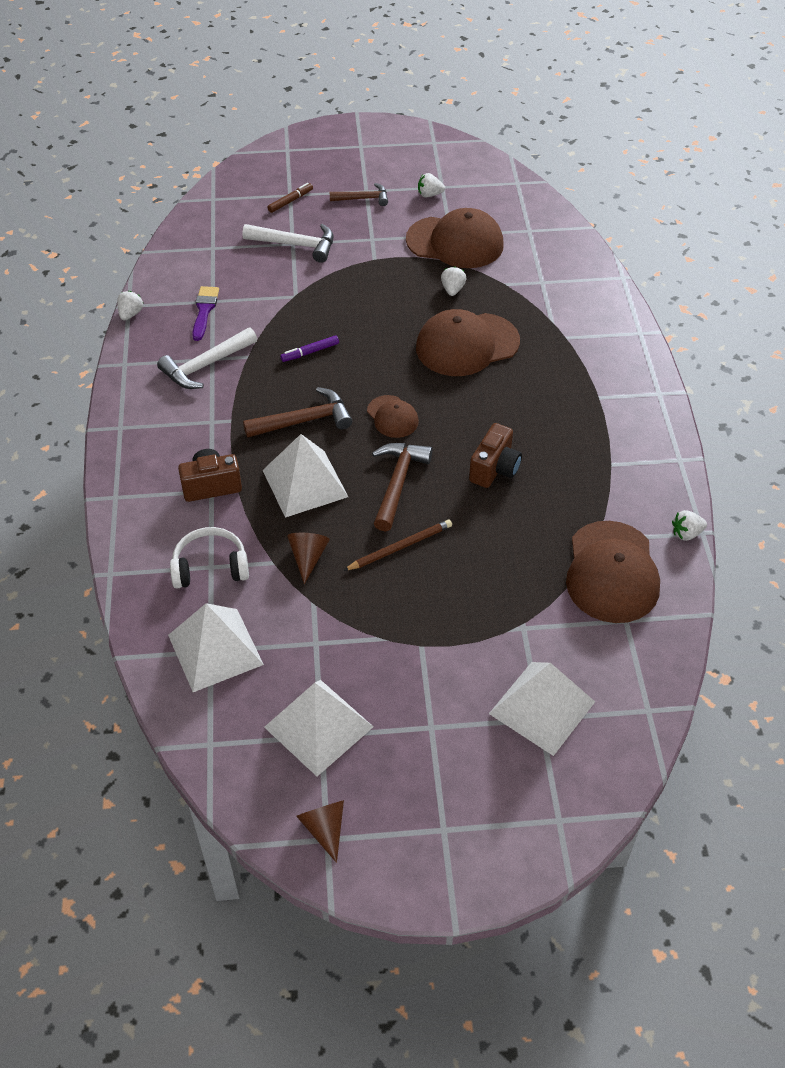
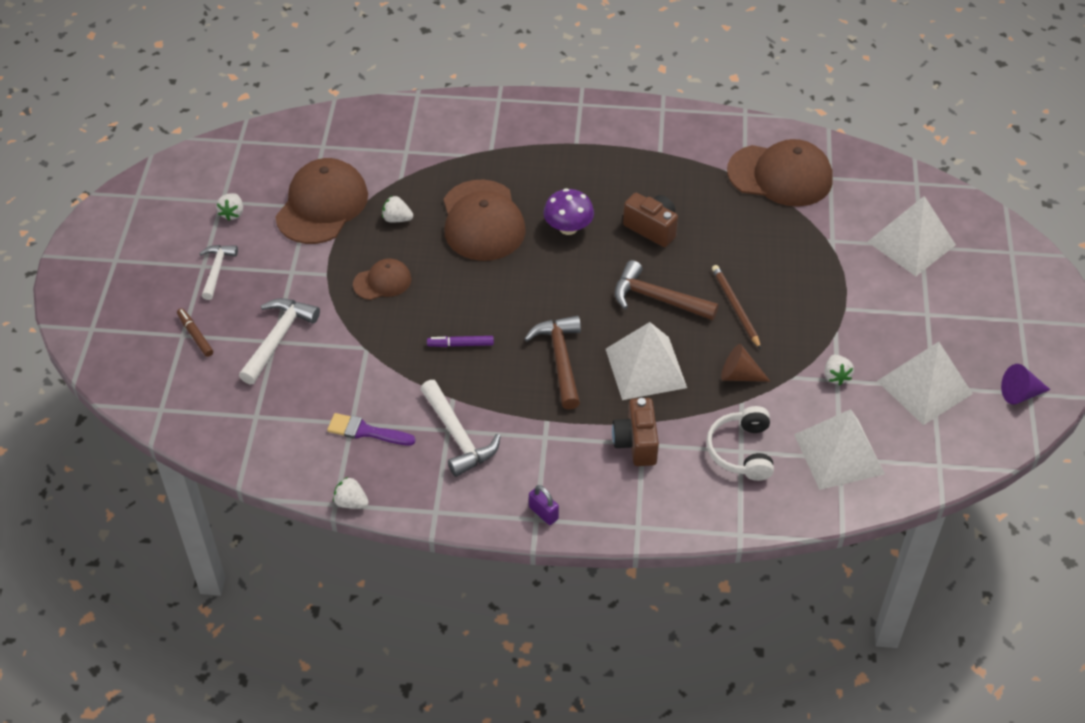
camera: 80 degrees left, 0 degrees up
(126, 431) = (543, 513): none -> purple padlock
(310, 352) = (460, 344): purple marker -> purple marker turned 105 degrees clockwise
(324, 828) = (1020, 393): brown cone -> purple cone
(363, 198) = (217, 270): brown hammer -> white hammer
(392, 417) = (570, 291): brown cap -> brown cap (382, 282)
(476, 405) = (568, 227): none -> purple mushroom
(686, 533) = (745, 123): white strawberry -> white strawberry (836, 376)

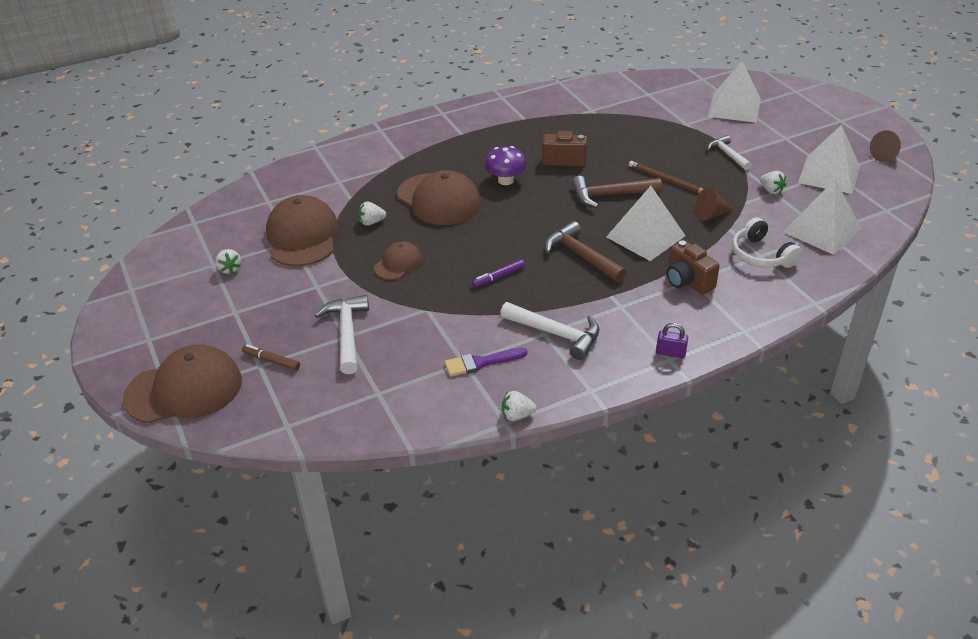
camera: 30 degrees left, 10 degrees down
(217, 270) = (250, 310): white hammer -> white hammer (727, 154)
(780, 175) = (616, 103): brown cap -> brown cap (184, 389)
(1020, 393) = (885, 155): purple cone -> brown cone

